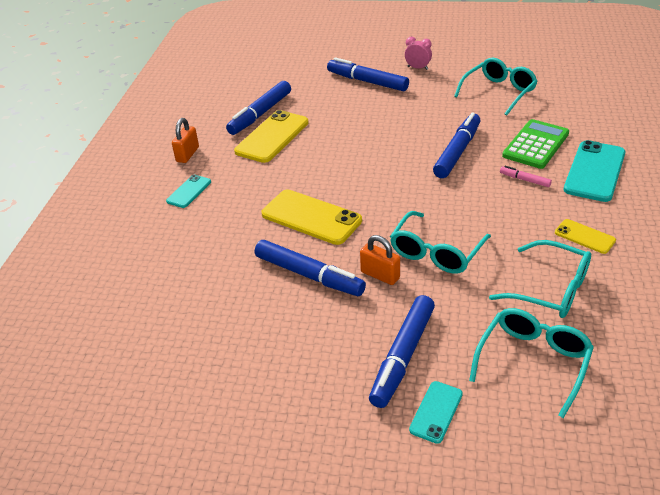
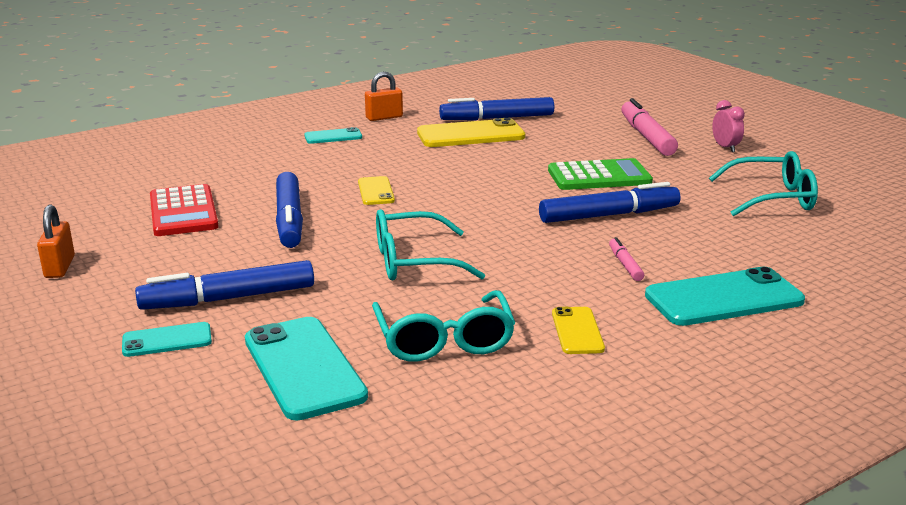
camera: 45 degrees right, 15 degrees down
(229, 320) = (183, 212): none -> red calculator
(311, 217) = (375, 191): yellow phone -> yellow phone, size x0.54
(367, 81) = (646, 136): blue marker -> pink marker
(380, 275) = (335, 248): orange padlock -> orange padlock (59, 267)
(532, 362) = (304, 368): turquoise glasses -> turquoise phone
(535, 145) = (708, 249): green calculator -> green calculator (599, 176)

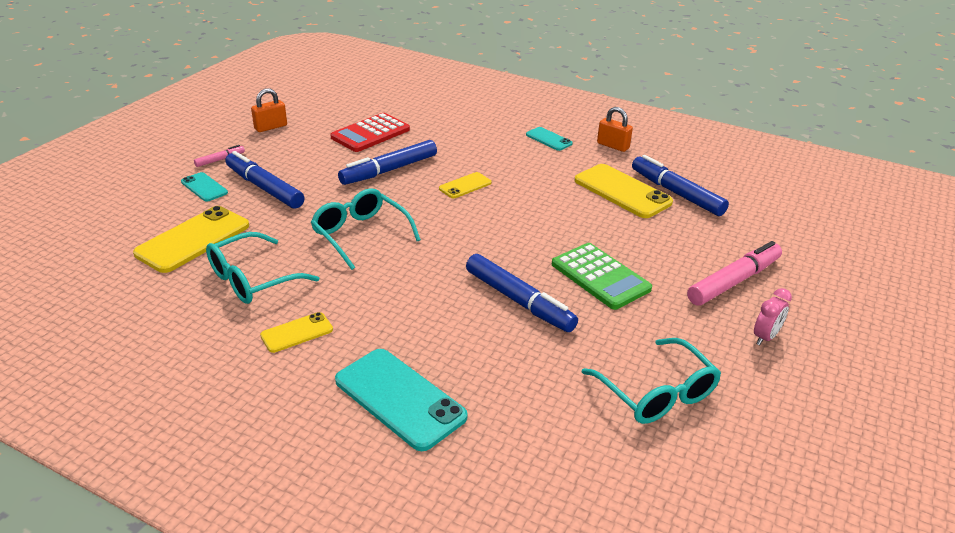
camera: 60 degrees right, 10 degrees up
(304, 368) = (193, 240): turquoise phone -> yellow phone
(625, 265) = (426, 331): pink marker -> pink marker (220, 160)

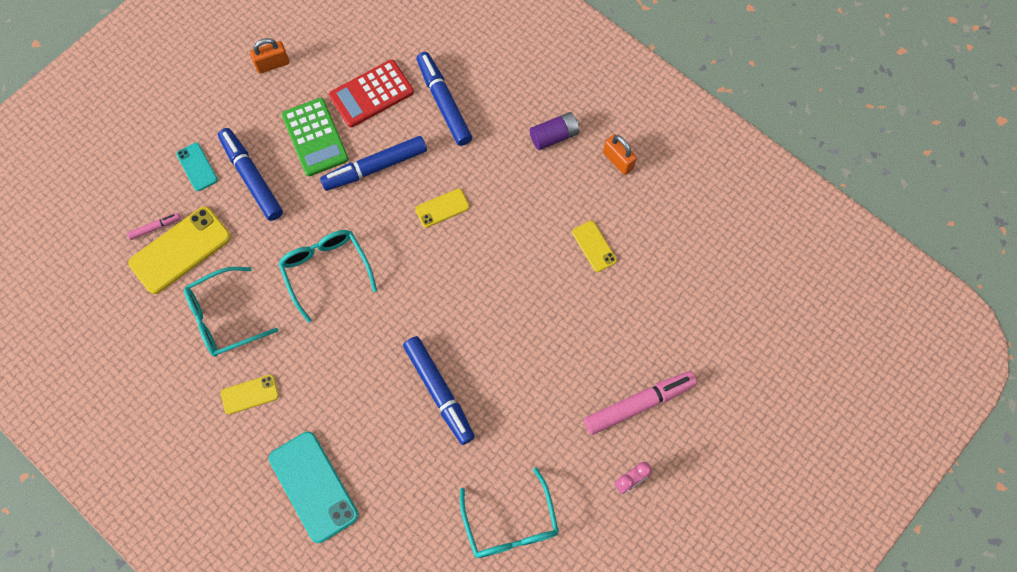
camera: 15 degrees right, 35 degrees up
(220, 160) = (216, 120): pink marker -> pink marker (155, 227)
(548, 139) = (554, 136): turquoise phone -> purple battery
(600, 276) = (521, 373): green calculator -> green calculator (315, 137)
(622, 191) = (594, 246): yellow phone -> yellow phone, size x0.54
(676, 193) = (647, 259): blue marker -> blue marker (444, 103)

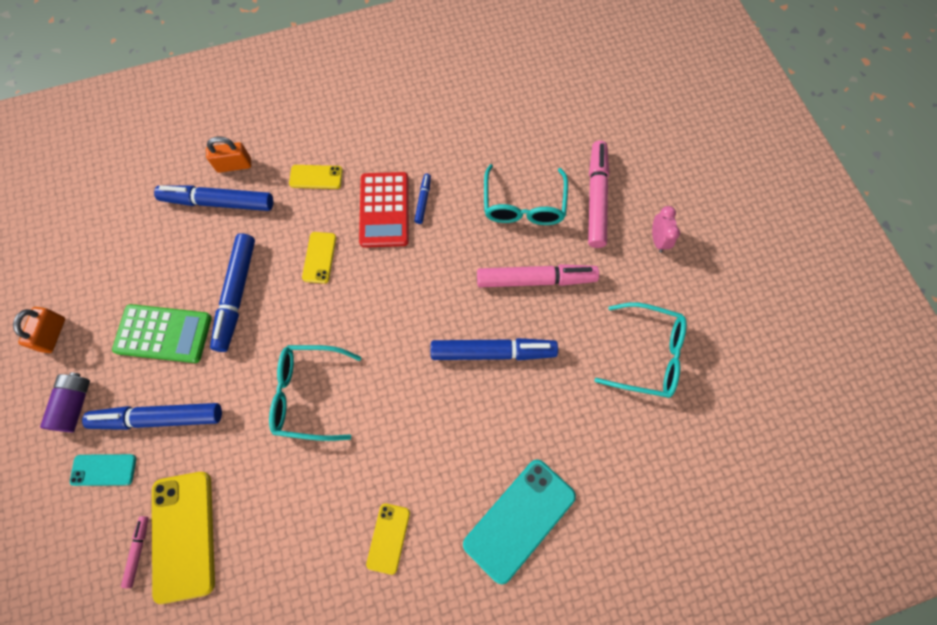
camera: 60 degrees left, 0 degrees up
(224, 317) = (290, 523): turquoise glasses -> turquoise glasses (523, 204)
(313, 486) = (519, 520): turquoise phone -> turquoise phone turned 45 degrees counterclockwise
(371, 94) = (160, 259): red calculator -> red calculator (384, 210)
(525, 392) = (536, 279): none -> pink marker
(543, 258) = (423, 200): none -> blue marker
(554, 136) = (318, 133): purple battery -> purple battery (75, 405)
(594, 246) = (438, 157): yellow phone -> yellow phone (316, 177)
(618, 160) = (375, 99): orange padlock -> orange padlock (234, 165)

